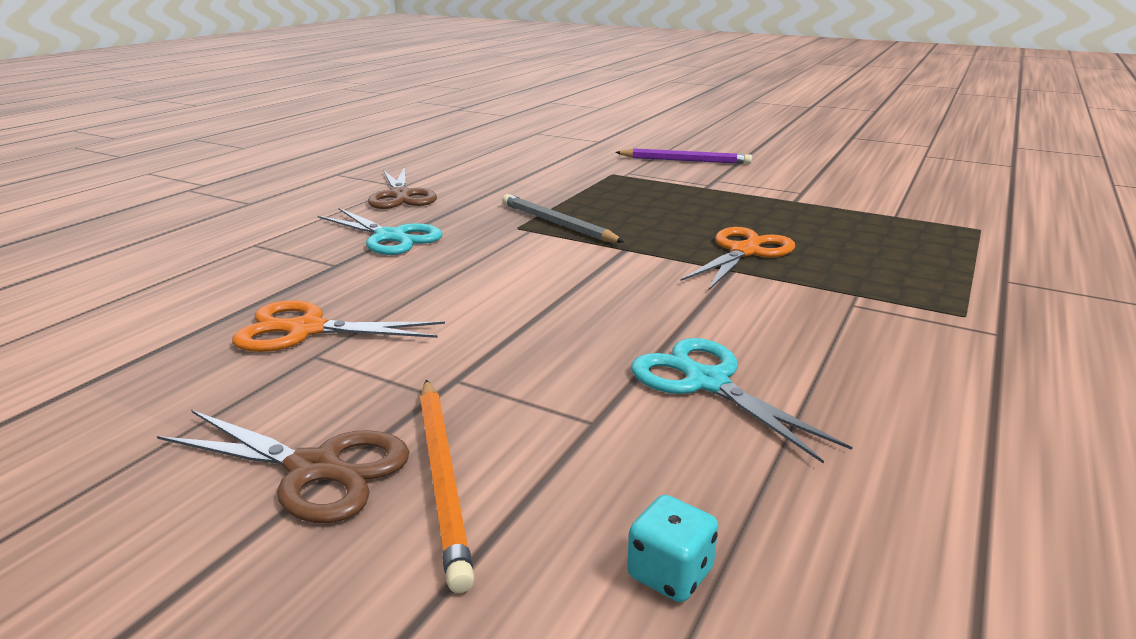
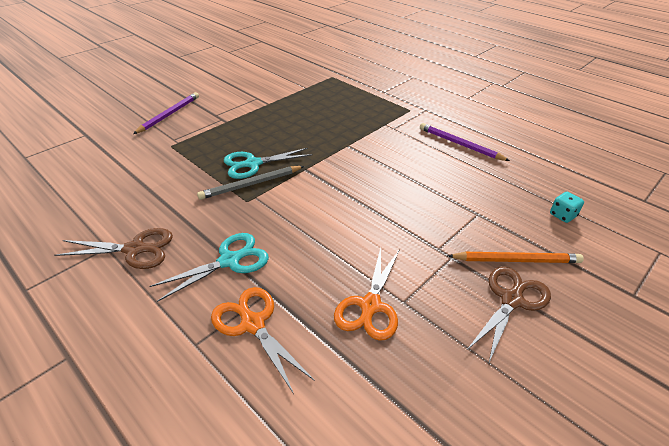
camera: 75 degrees left, 15 degrees up
(706, 382) = (451, 179): turquoise scissors -> turquoise scissors (253, 164)
(744, 252) = (328, 136): orange scissors -> orange scissors (253, 324)
(880, 387) = (460, 144): none -> purple pencil

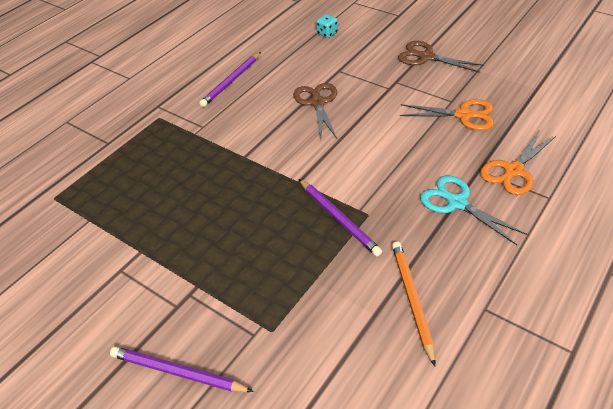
camera: 95 degrees left, 5 degrees up
(135, 249) = (476, 281): brown scissors -> brown scissors (317, 103)
(251, 184) = (339, 218): grey pencil -> purple pencil
(253, 164) = (298, 227): turquoise scissors -> none
(516, 260) = (386, 54): orange pencil -> orange pencil (412, 300)

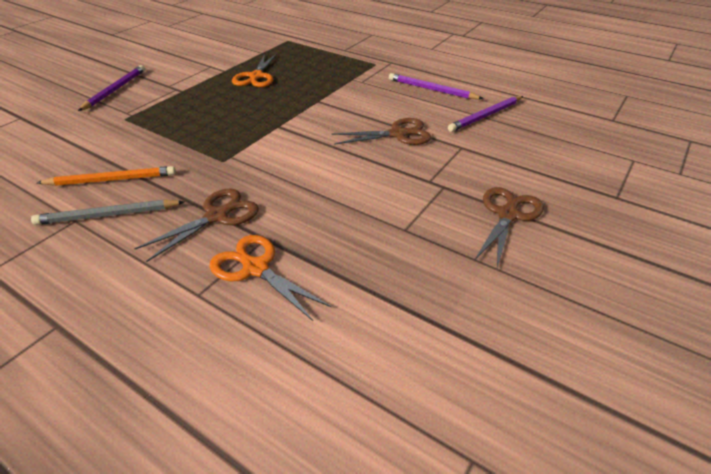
camera: 85 degrees right, 5 degrees down
(327, 33) = (541, 140): turquoise dice -> none
(339, 218) = (224, 145): purple pencil -> purple pencil (486, 116)
(457, 203) = (217, 216): turquoise scissors -> brown scissors
(463, 115) = (373, 237): orange scissors -> orange scissors (256, 76)
(472, 283) = (108, 215): none -> grey pencil

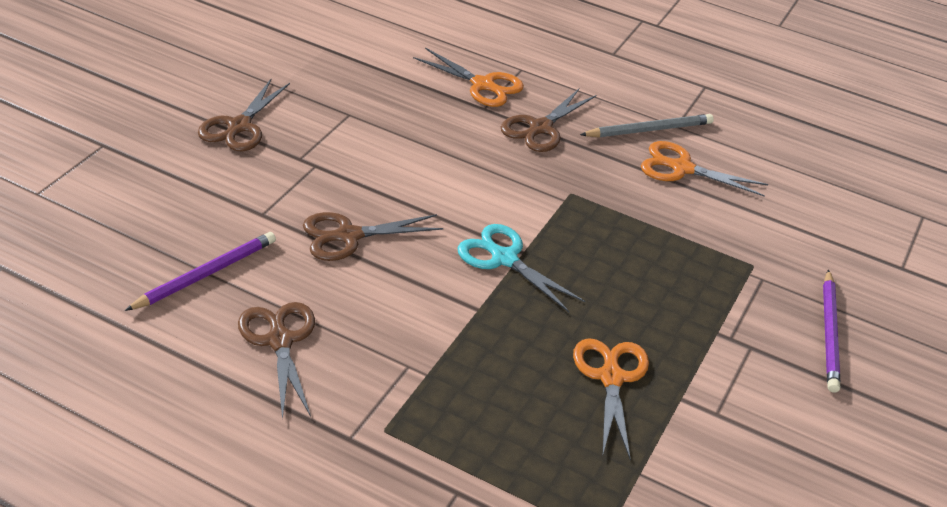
camera: 170 degrees right, 0 degrees up
(111, 179) = (681, 168): orange pencil -> orange scissors
(293, 122) = (504, 258): none -> turquoise scissors
(432, 90) = (280, 341): purple pencil -> brown scissors

